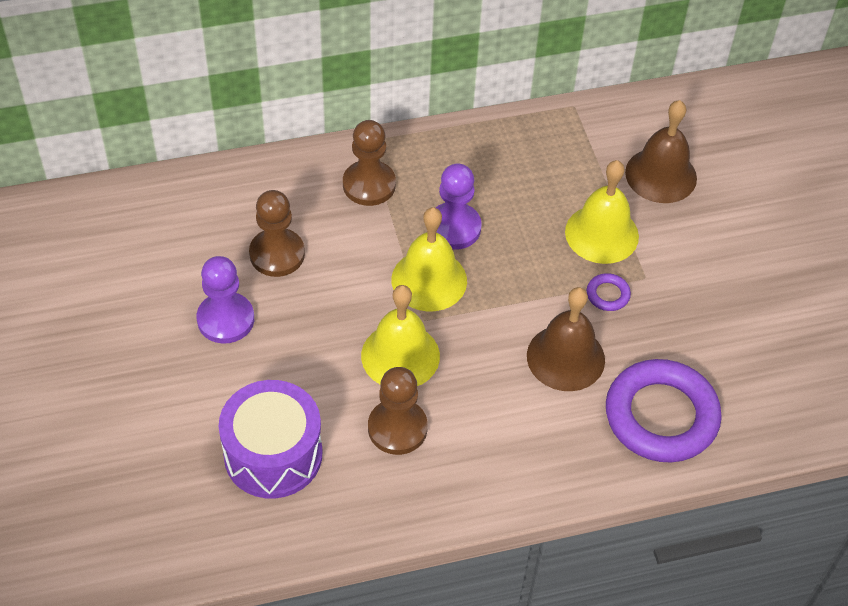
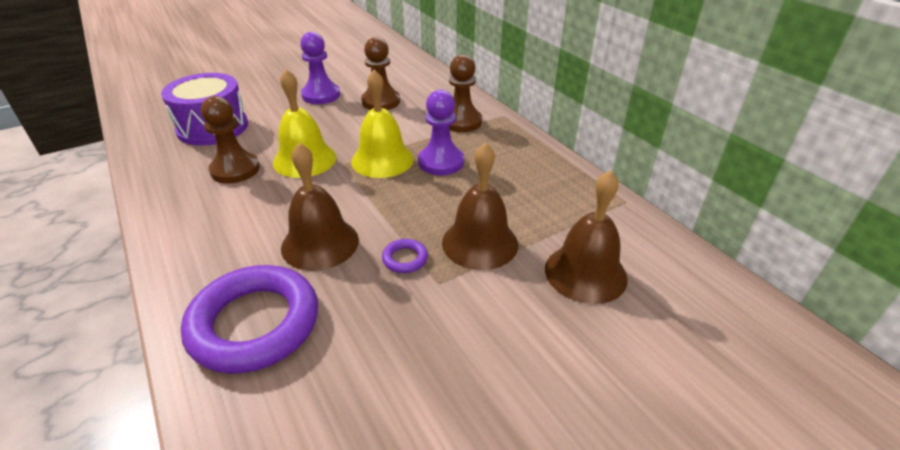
camera: 75 degrees right, 15 degrees down
(601, 234) = (480, 243): yellow bell -> brown bell

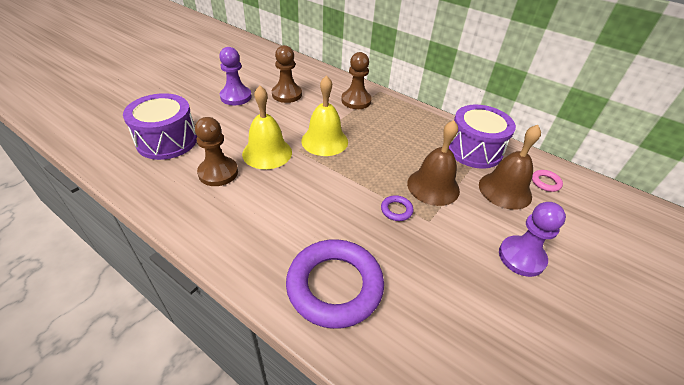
camera: 25 degrees left, 5 degrees up
(320, 243) = (331, 214): brown bell -> none
(441, 162) = (365, 134): purple pawn -> purple pawn (521, 257)
(580, 211) = (474, 150): none -> purple drum
(663, 279) = (545, 182): none -> pink ring

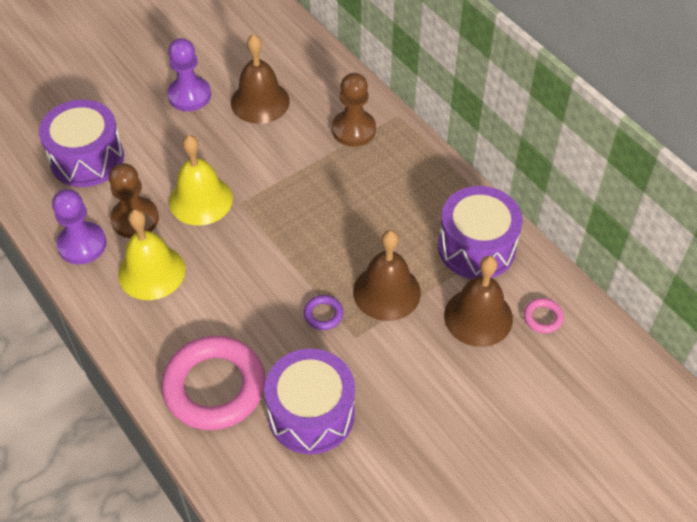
camera: 20 degrees right, 10 degrees up
(287, 94) = (260, 102): brown pawn -> brown bell
(324, 141) = (280, 194): yellow bell -> yellow bell (151, 272)
(334, 286) = (214, 387): purple ring -> pink ring
(429, 288) = (311, 414): none -> purple drum
(521, 257) = (438, 405): purple pawn -> purple pawn (82, 244)

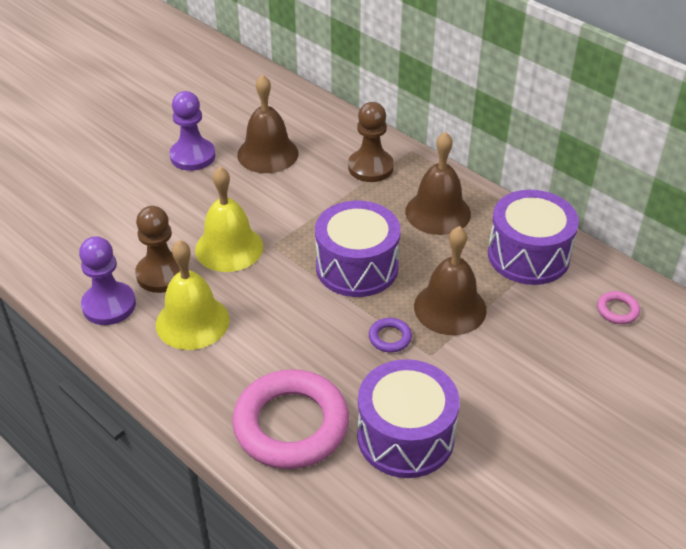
camera: 10 degrees left, 10 degrees down
(87, 158) = (96, 224): purple drum -> purple drum (357, 267)
(478, 317) = (552, 318): brown bell -> brown bell (438, 212)

